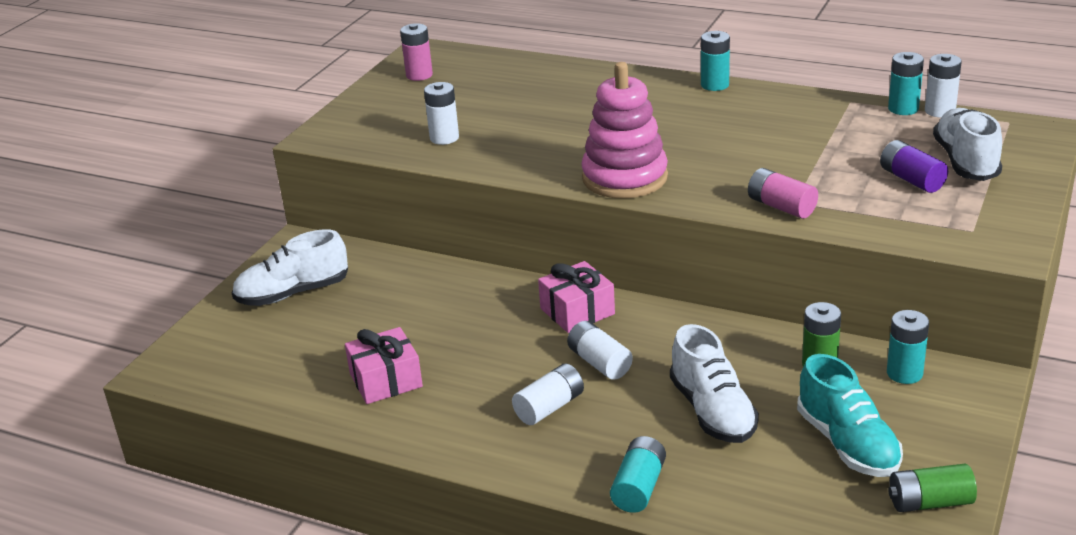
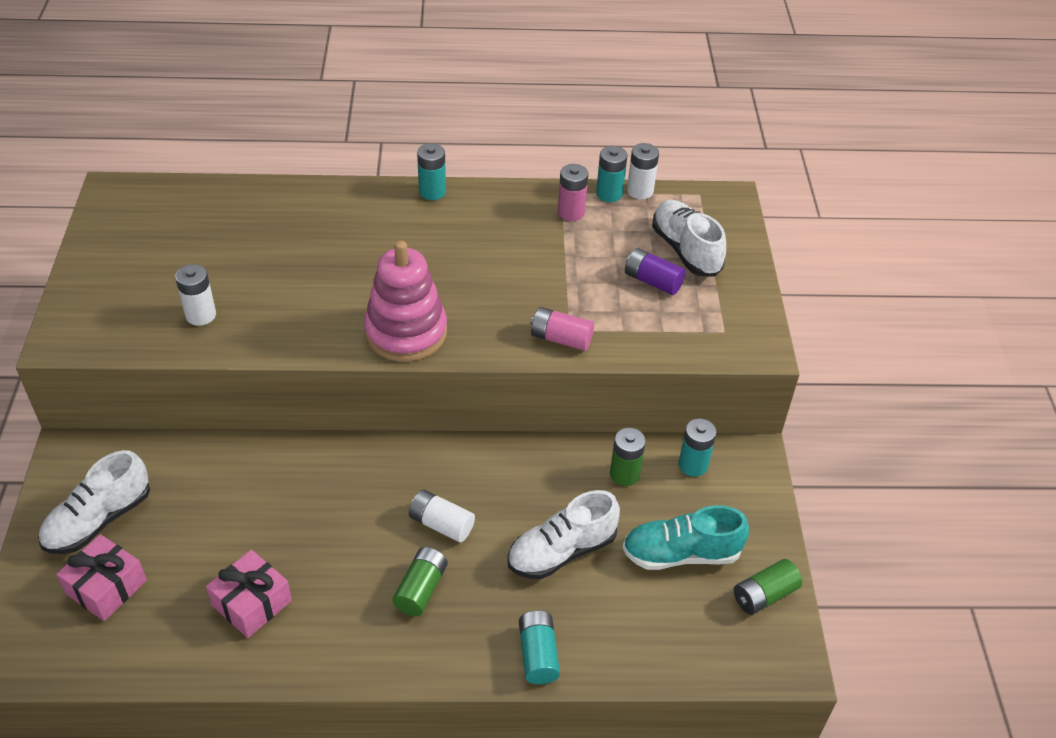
camera: 30 degrees left, 15 degrees up
(419, 75) = (127, 229): pink battery -> pink battery (571, 212)
(549, 407) = (421, 589): white battery -> green battery
(577, 311) = (393, 468): pink gift -> pink gift (106, 587)
(712, 411) = (561, 551): white shoe -> white shoe turned 105 degrees clockwise
(847, 444) = (681, 554): turquoise shoe -> turquoise shoe turned 135 degrees clockwise

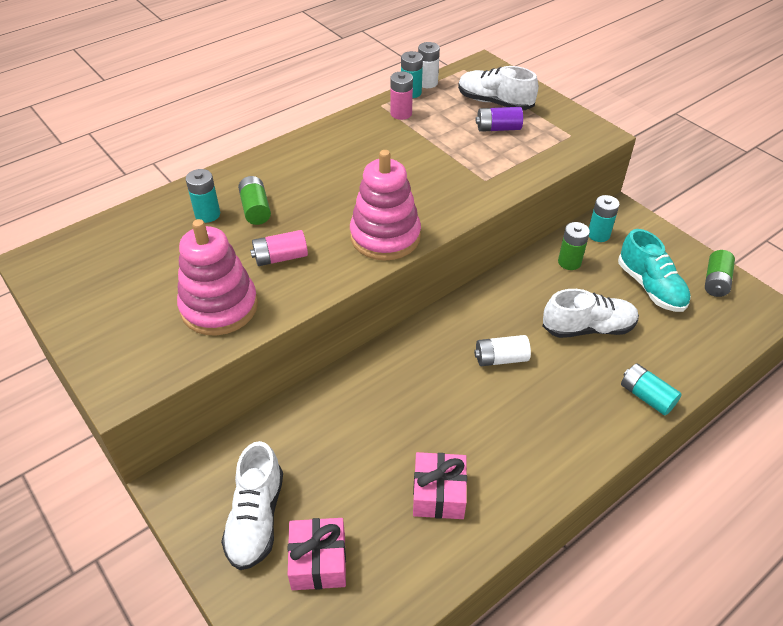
camera: 35 degrees left, 0 degrees up
(201, 315) = (219, 307): white battery -> pink stacking toy
(421, 589) = (535, 406): green battery -> green battery (255, 209)
(432, 192) = (295, 143): turquoise battery -> turquoise battery (207, 214)
(561, 338) = (487, 188): pink battery -> pink battery (280, 257)
(561, 551) = (588, 328): white shoe -> white shoe turned 120 degrees counterclockwise
(681, 554) = (650, 287): turquoise shoe -> turquoise shoe turned 75 degrees counterclockwise

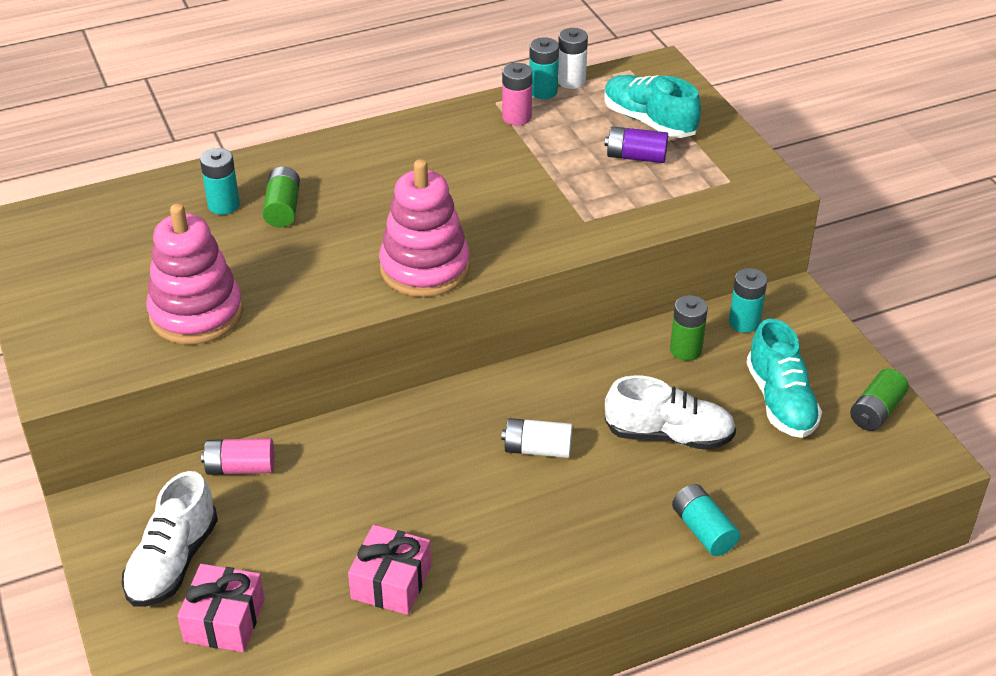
camera: 15 degrees right, 5 degrees down
(280, 257) = (289, 270): pink battery -> pink battery (240, 468)
(494, 102) = (649, 121): white shoe -> turquoise shoe

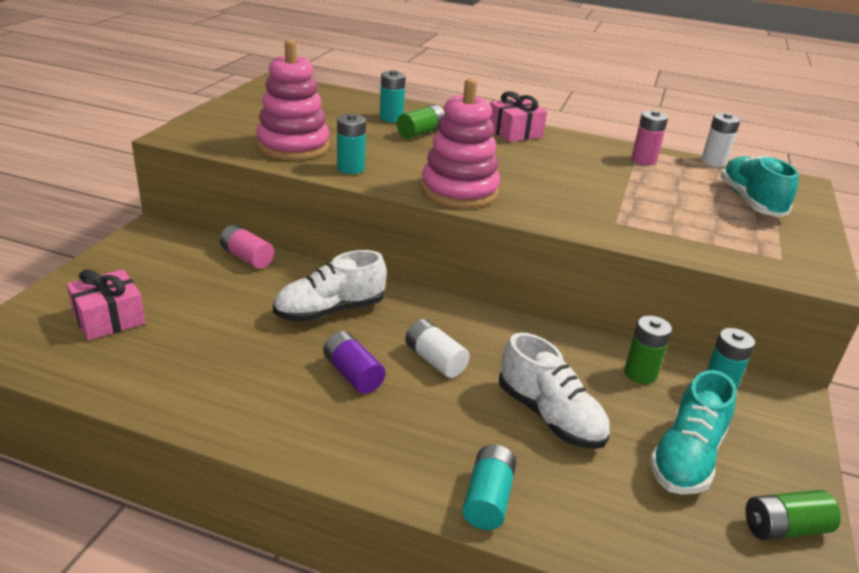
camera: 40 degrees right, 10 degrees down
(173, 562) = (139, 275): white shoe -> white shoe (330, 311)
(391, 582) = (223, 366): pink gift -> pink gift (514, 132)
(543, 91) = (683, 158): turquoise battery -> turquoise battery (350, 168)
(636, 157) = (711, 212): purple battery -> purple battery (353, 374)

